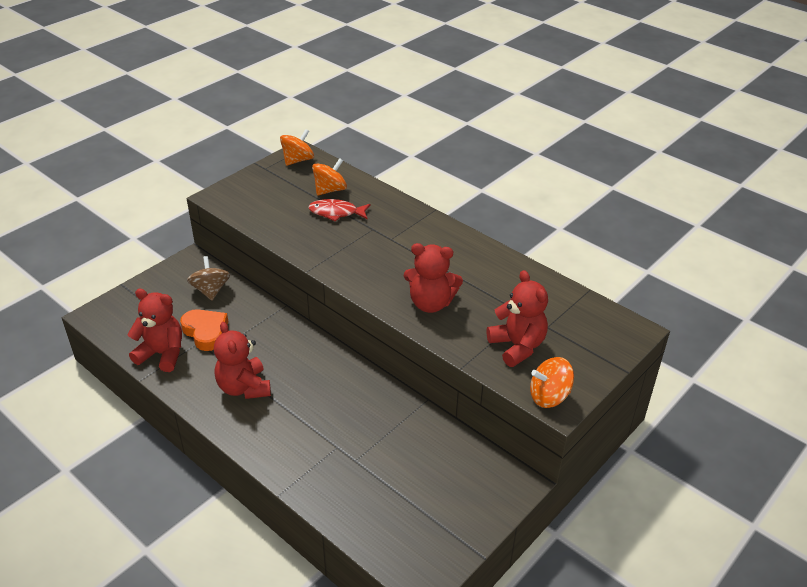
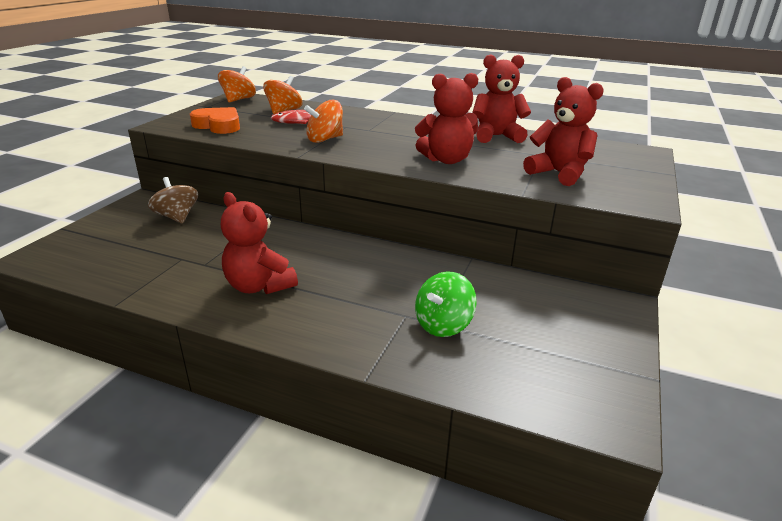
camera: 20 degrees left, 10 degrees down
(162, 354) = (137, 276): red teddy bear -> red teddy bear (496, 136)
(206, 332) = (187, 249): orange heart -> orange heart (218, 125)
(359, 463) = (443, 324): none -> green spinning top
(549, 396) = (629, 199): orange spinning top -> orange spinning top (325, 139)

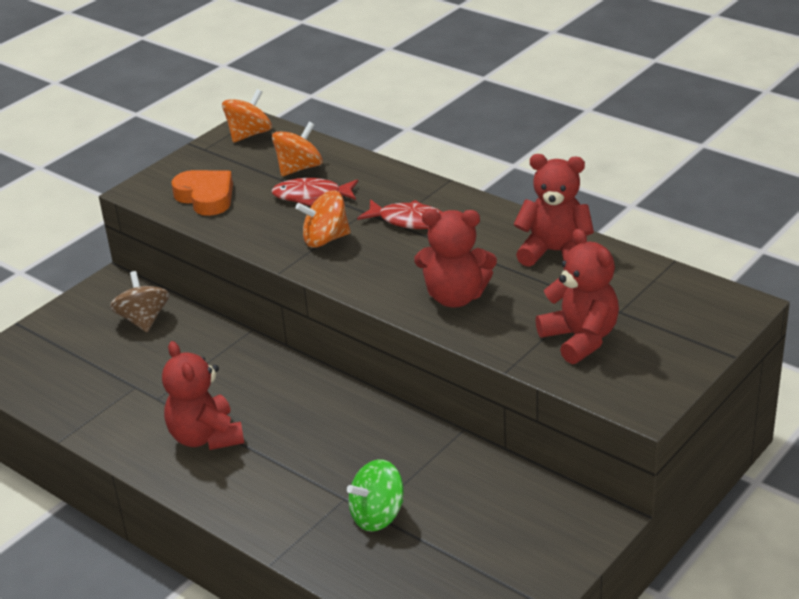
camera: 20 degrees right, 5 degrees up
(380, 128) = (408, 220): none -> red fish

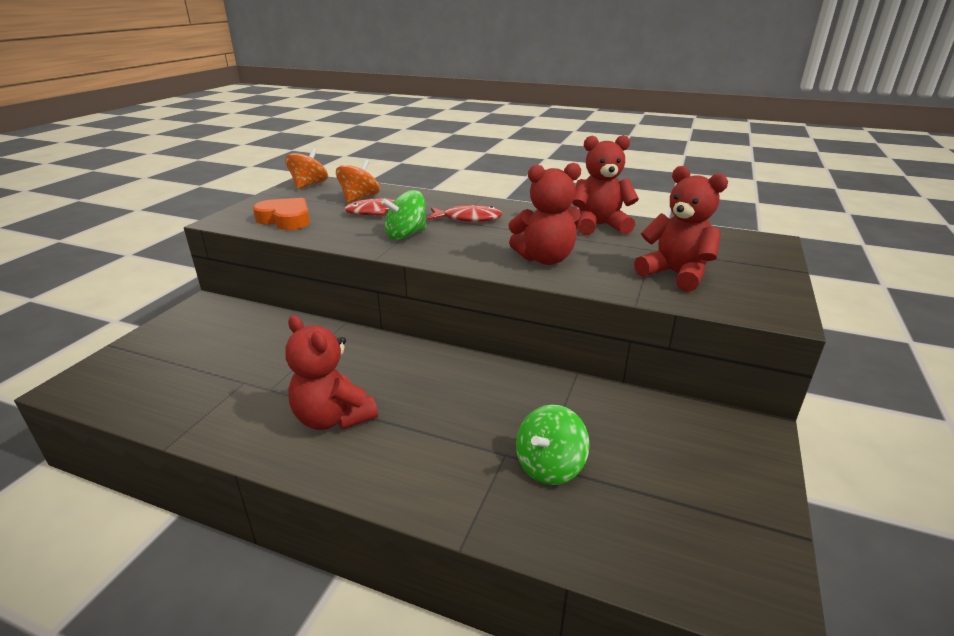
camera: 20 degrees left, 5 degrees down
(143, 320) = (240, 327): brown spinning top -> none
(325, 239) = (406, 235): orange spinning top -> green spinning top

